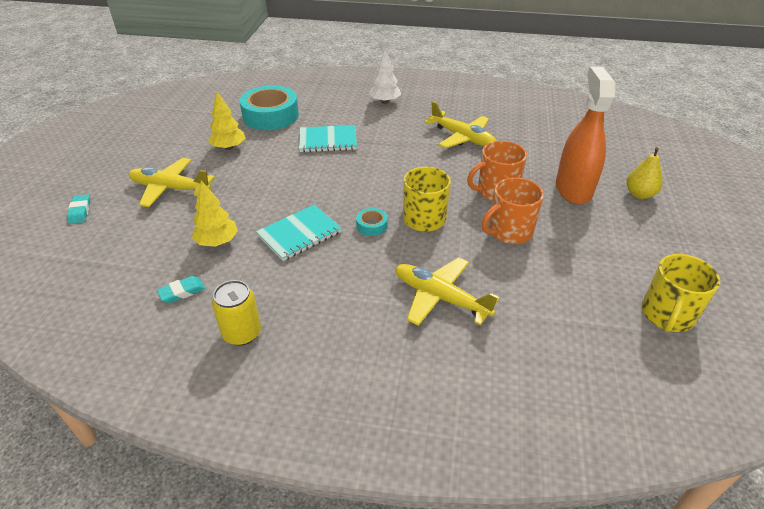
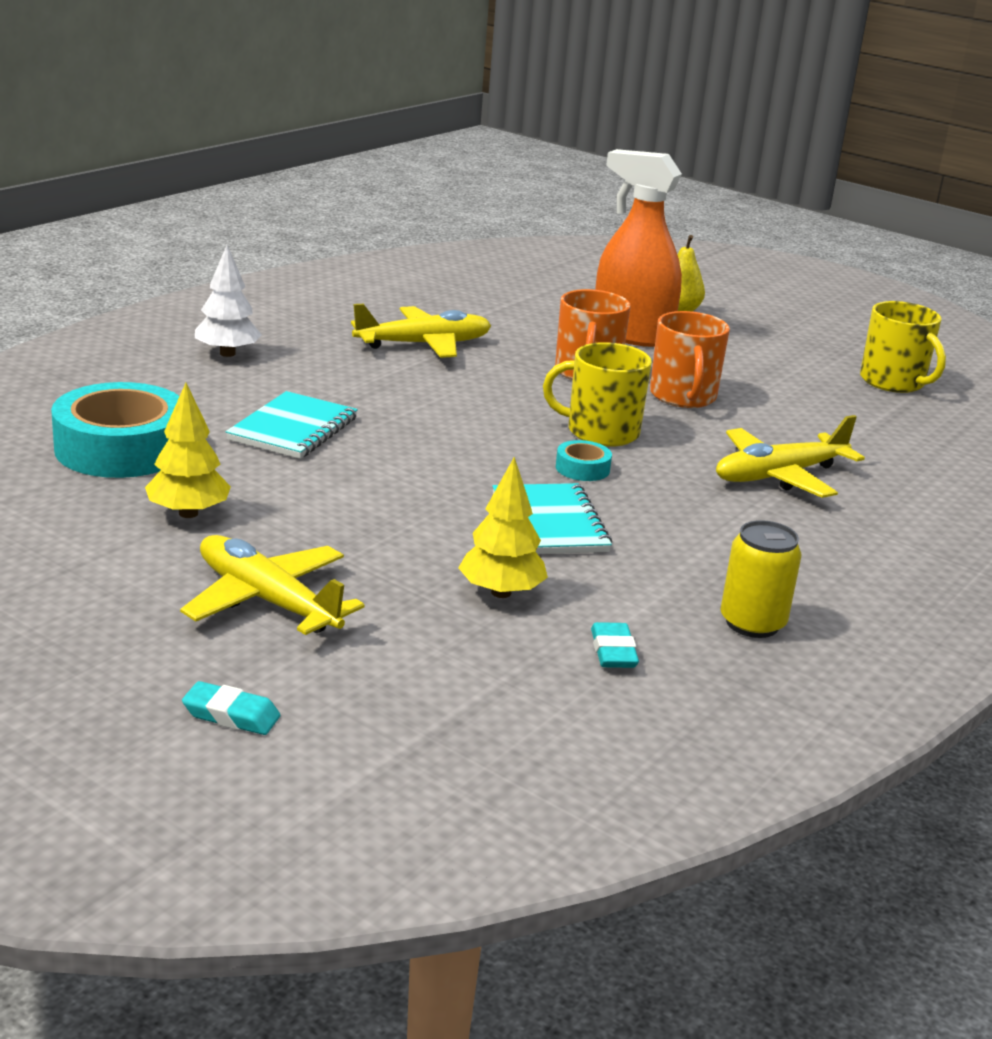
camera: 65 degrees left, 15 degrees down
(170, 188) = (267, 601): yellow plane -> yellow plane turned 90 degrees clockwise

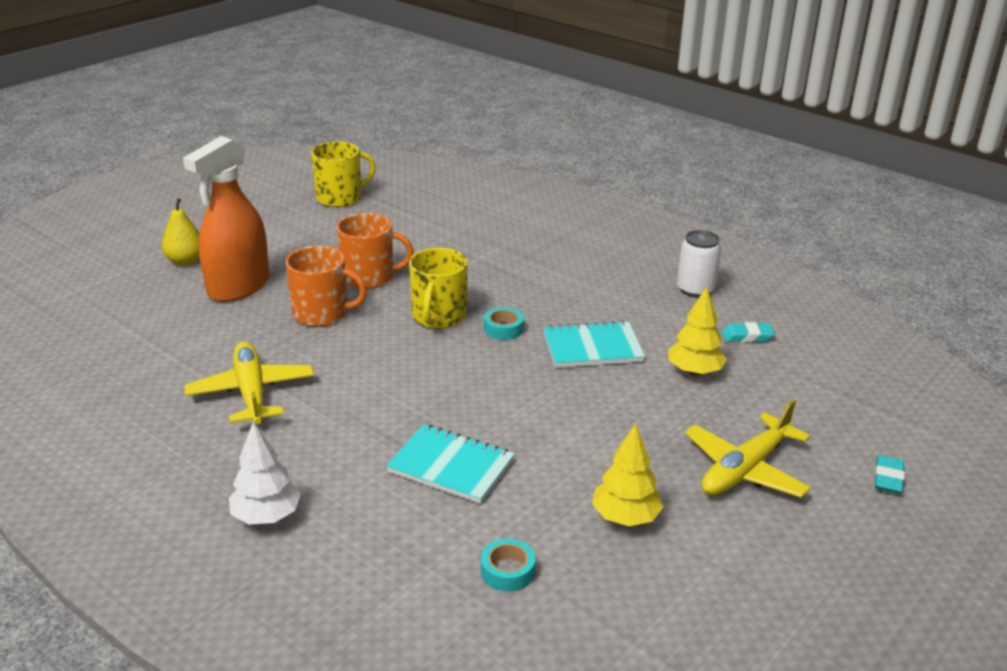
camera: 85 degrees left, 5 degrees up
(121, 448) = (507, 571): turquoise tape -> turquoise tape, size x0.43
(752, 623) = (695, 289): yellow can -> white can
(779, 476) = (500, 257): yellow plane -> none

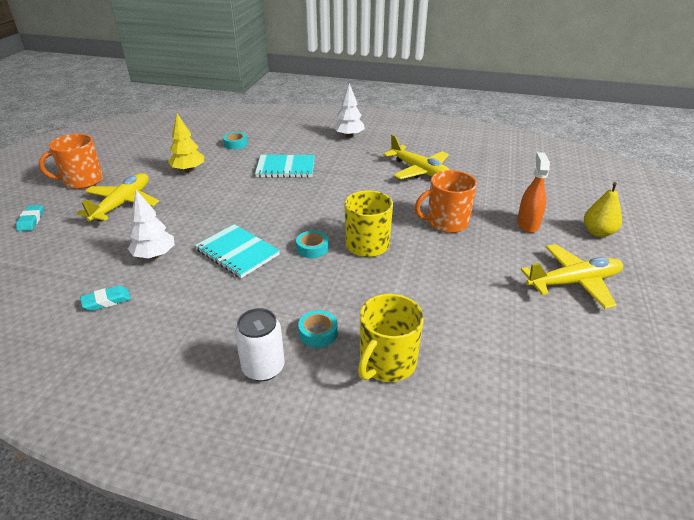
camera: 155 degrees right, 5 degrees up
(238, 287) = (527, 224): orange spray bottle -> orange spray bottle, size x0.59
(289, 236) = (573, 282): none -> yellow plane
(340, 198) = (616, 357): yellow mug -> yellow mug (386, 363)
(369, 277) = (453, 262): orange mug -> orange mug (82, 181)
(549, 262) = (318, 333): none -> turquoise tape
(592, 348) = (237, 252): turquoise notebook -> turquoise notebook turned 75 degrees clockwise
(694, 371) = (154, 255): yellow tree -> white tree
(695, 289) = (156, 345): white can -> white can (263, 368)

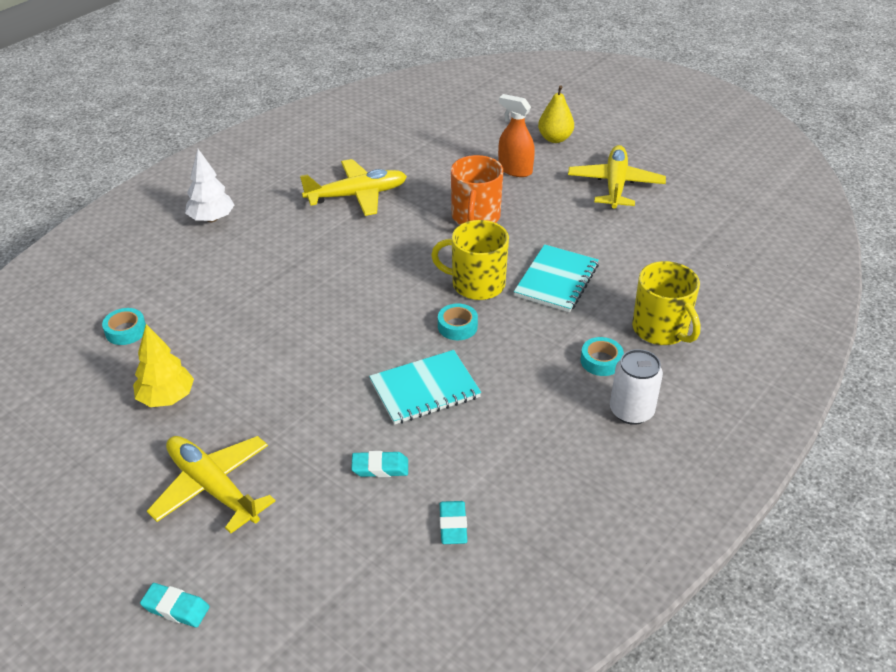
camera: 65 degrees left, 5 degrees up
(82, 181) = (86, 534): orange mug -> none
(154, 255) = (380, 467): white tree -> turquoise eraser
(286, 168) = (250, 299): turquoise notebook -> turquoise notebook (556, 280)

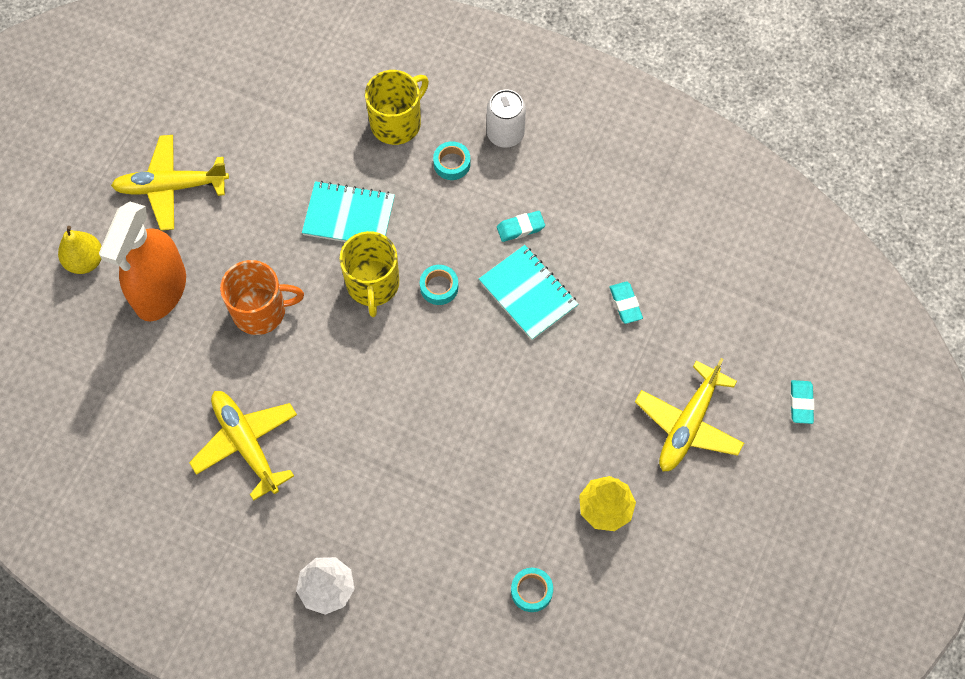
camera: 105 degrees left, 25 degrees up
(453, 525) = (663, 237): turquoise eraser -> turquoise eraser (520, 228)
(515, 170) = (160, 290): orange spray bottle -> orange spray bottle, size x1.70

